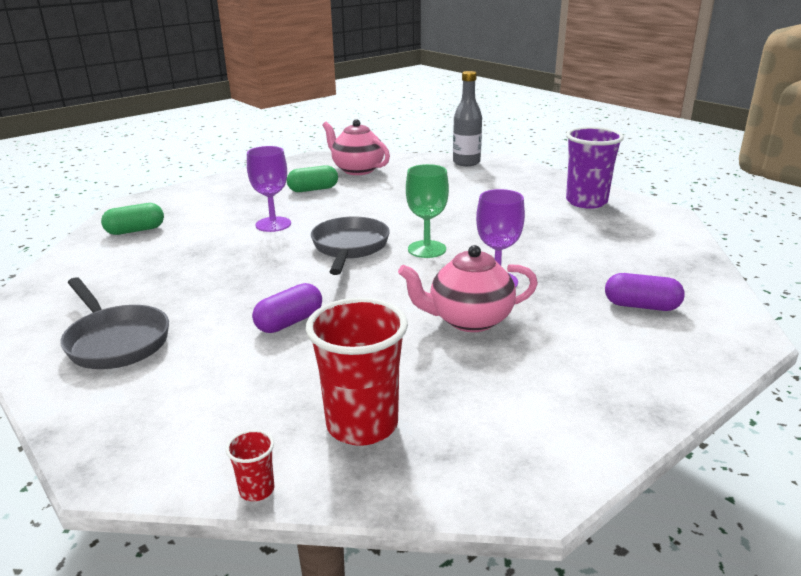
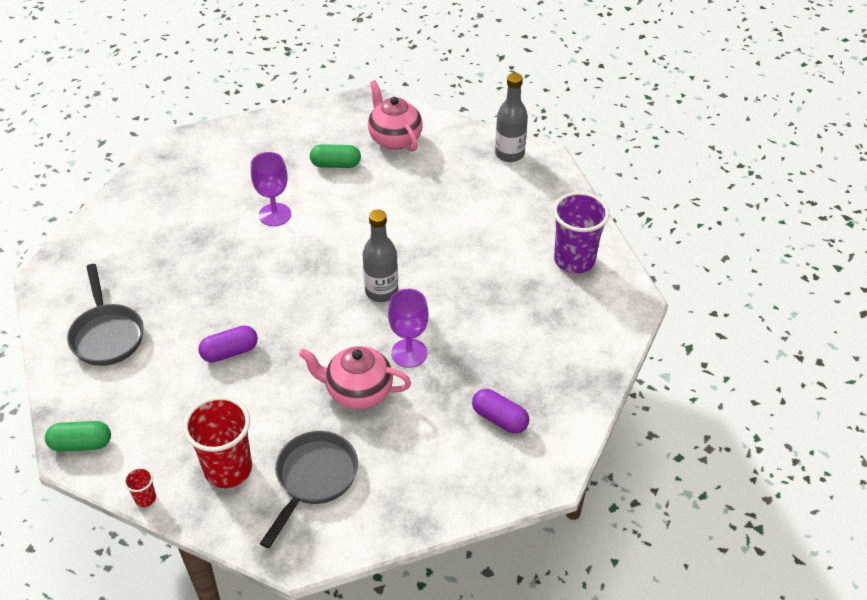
camera: 20 degrees right, 20 degrees up
(135, 230) = (161, 191): green capsule -> green capsule (81, 444)
(349, 248) = (320, 269): grey pan -> grey pan (313, 479)
(427, 249) = (381, 291): green goblet -> grey bottle

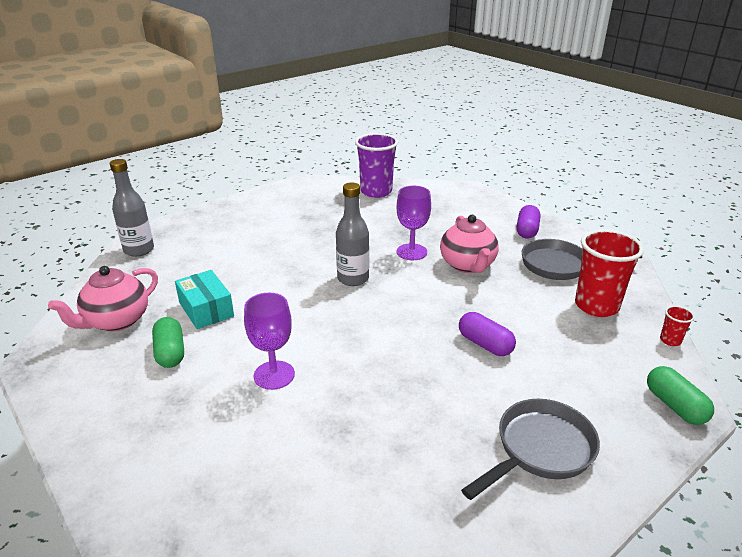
camera: 110 degrees left, 15 degrees down
(383, 188) = (206, 309): none -> turquoise box
(499, 419) = (441, 209): purple capsule -> purple capsule (527, 230)
(574, 260) = (272, 205): purple cup -> purple cup (376, 191)

